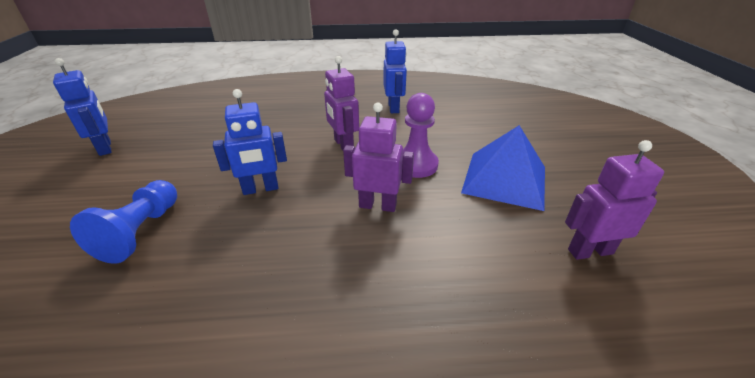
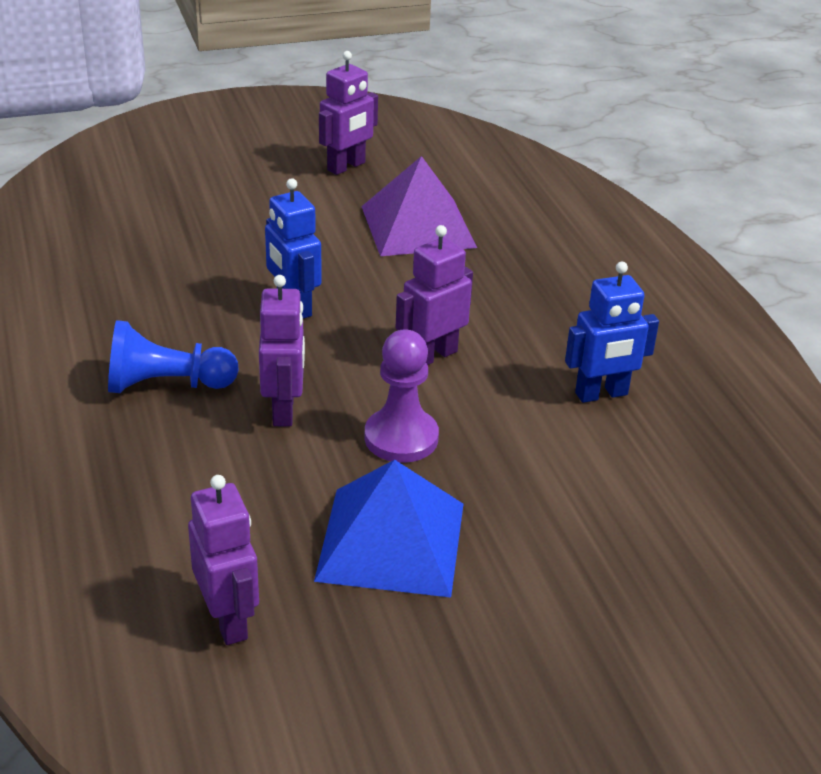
camera: 75 degrees right, 0 degrees up
(105, 148) = (346, 167): blue robot -> purple robot
(141, 231) = (196, 250): blue pawn -> blue pawn (166, 385)
(208, 132) = (417, 226): none -> purple pyramid

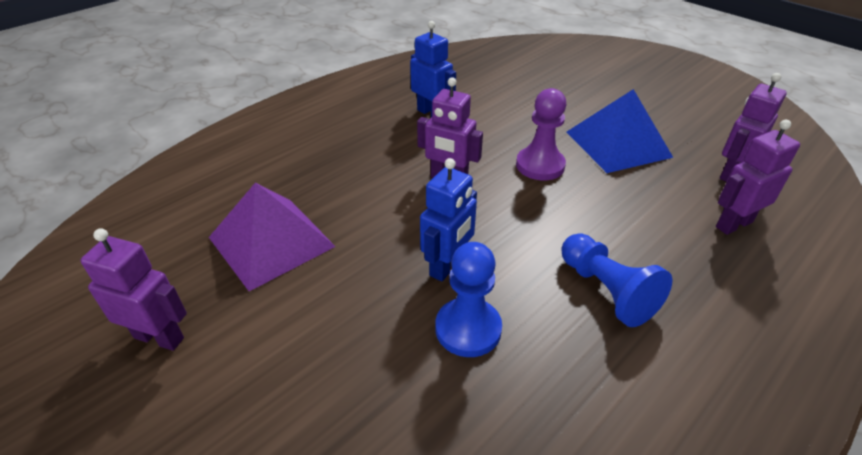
camera: 115 degrees left, 5 degrees up
(211, 292) = (468, 329): none -> blue pawn
(284, 410) = (567, 219): purple robot -> purple robot (733, 224)

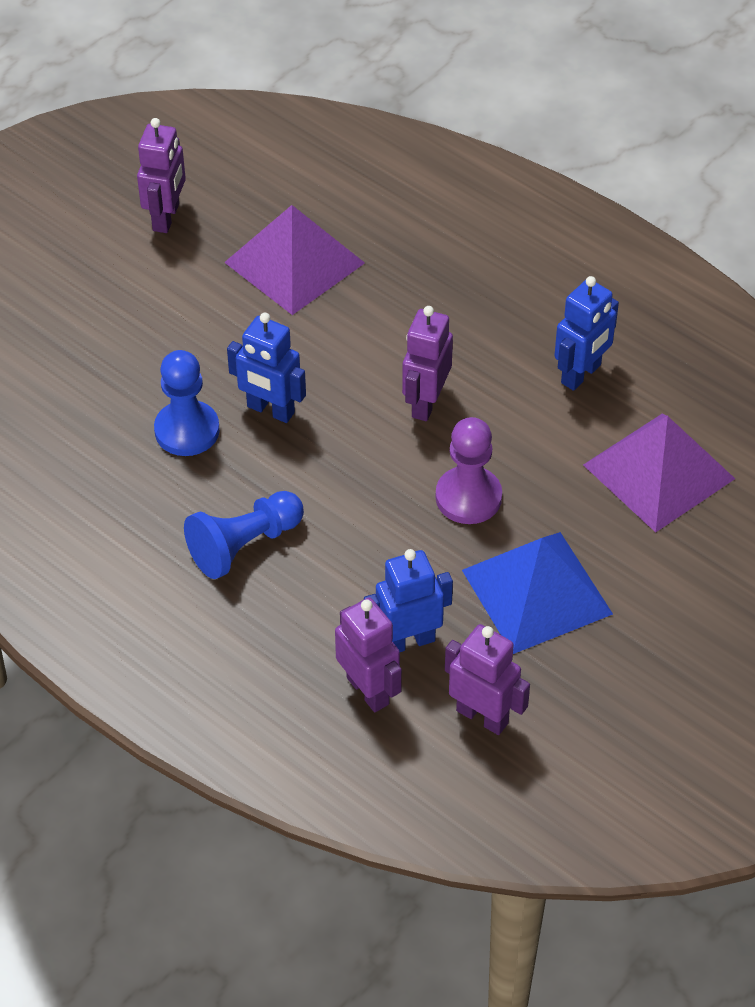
camera: 85 degrees right, 10 degrees up
(514, 95) = (658, 471): none -> purple pyramid
(679, 201) = (408, 641): none -> blue robot

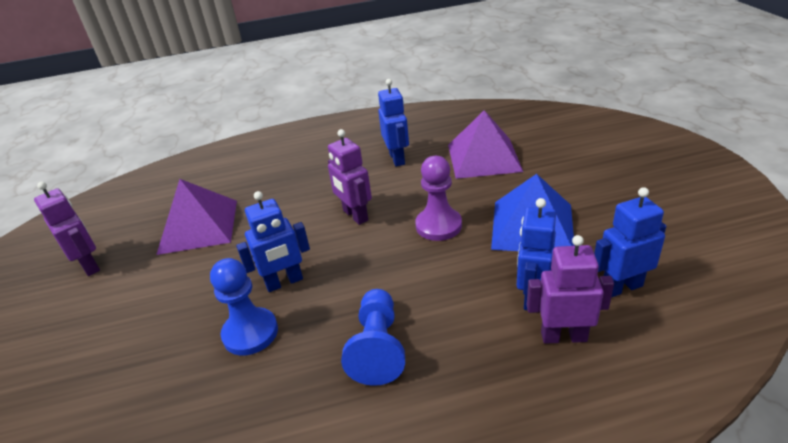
camera: 50 degrees left, 15 degrees down
(482, 716) = (621, 287): purple robot -> blue robot

